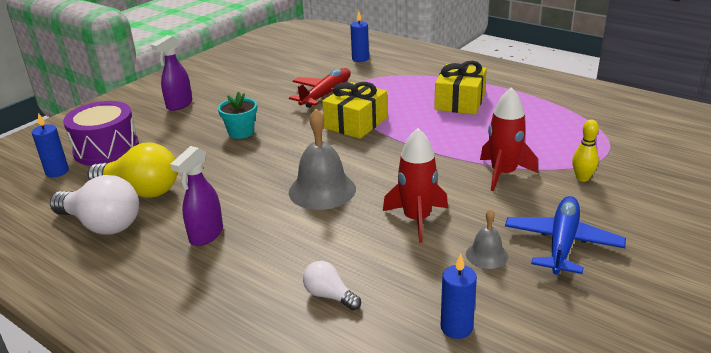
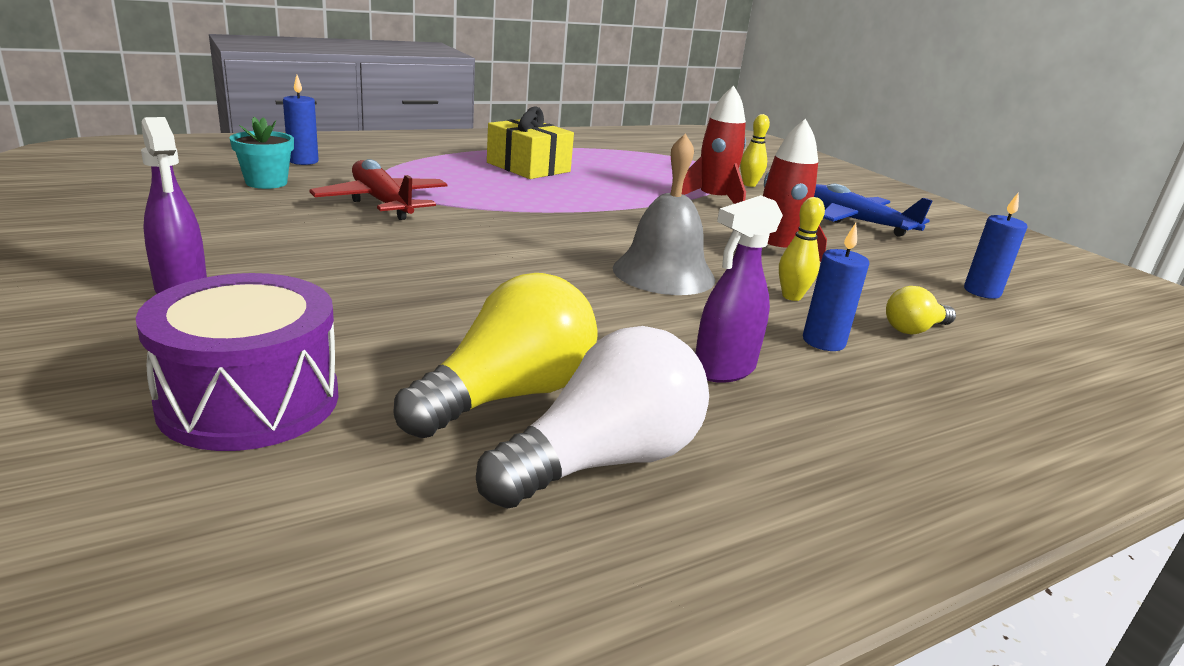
camera: 70 degrees left, 5 degrees down
(57, 171) = (262, 487): blue candle -> blue candle (823, 341)
(206, 235) = (723, 370): purple spray bottle -> purple spray bottle turned 90 degrees clockwise
(241, 132) = (407, 273): turquoise flower pot -> turquoise flower pot (266, 182)
(329, 296) = (914, 329): white light bulb -> yellow light bulb
(335, 239) = (791, 296): none -> yellow bowling pin
(356, 123) = (502, 213): yellow gift -> none
(486, 255) = (861, 248): grey bell -> none

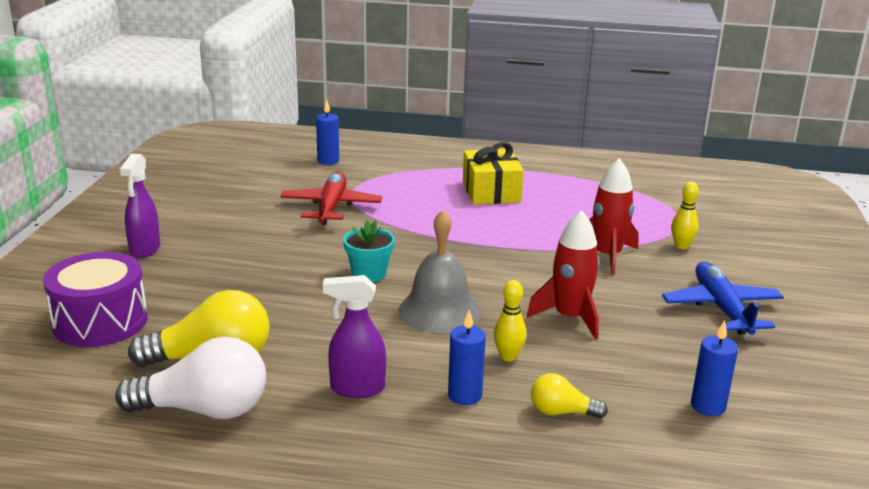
camera: 40 degrees right, 0 degrees up
(266, 182) = (281, 177): turquoise flower pot -> turquoise flower pot (369, 274)

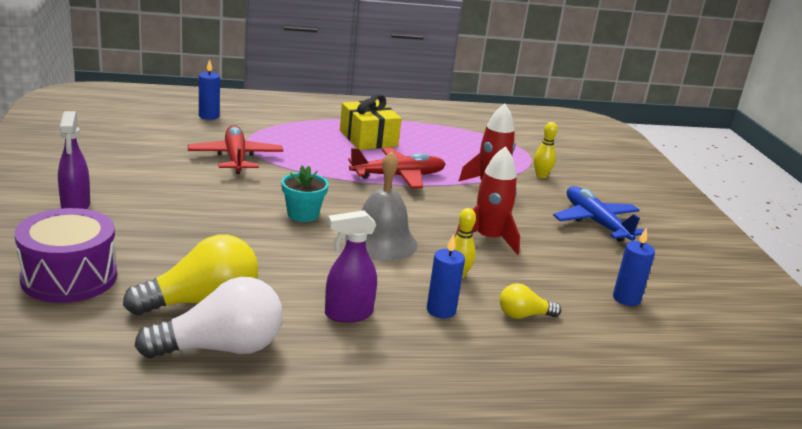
camera: 20 degrees left, 0 degrees up
(502, 237) = (398, 176): none -> red plane

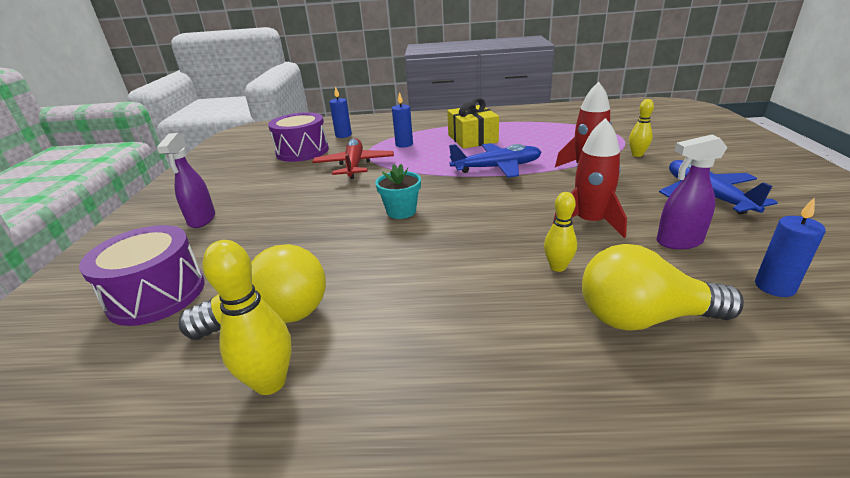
camera: 15 degrees right, 5 degrees up
(163, 133) = (302, 151): none -> purple drum
(221, 348) = (270, 382): white light bulb -> yellow bowling pin
(348, 314) = (427, 326): purple spray bottle -> purple spray bottle (678, 242)
(381, 241) = (474, 234): grey bell -> none
(398, 176) = (497, 168): red plane -> blue plane
(441, 310) = (538, 315): blue candle -> blue candle (404, 144)
(523, 315) = (643, 318): yellow light bulb -> yellow light bulb, size x1.92

